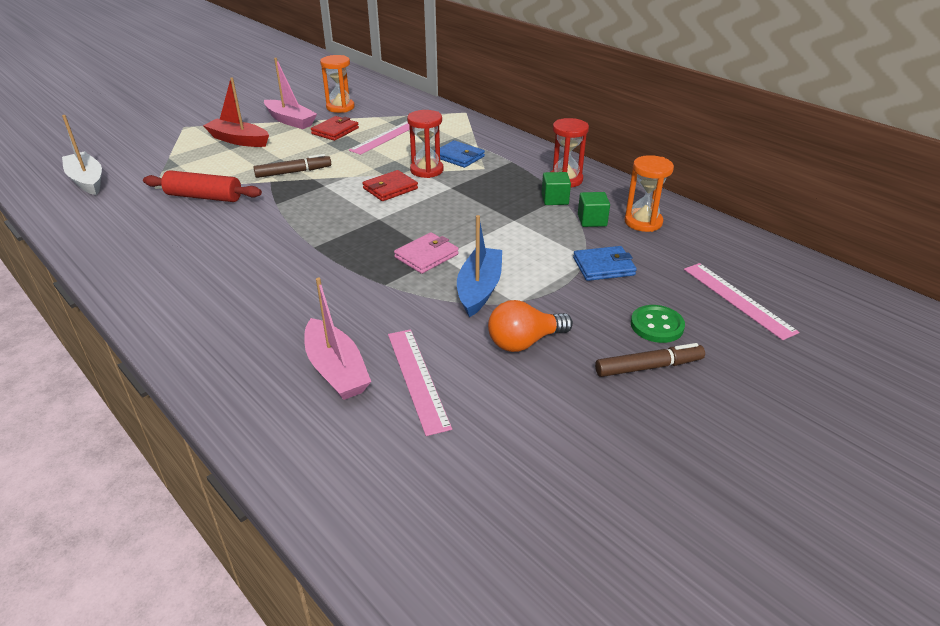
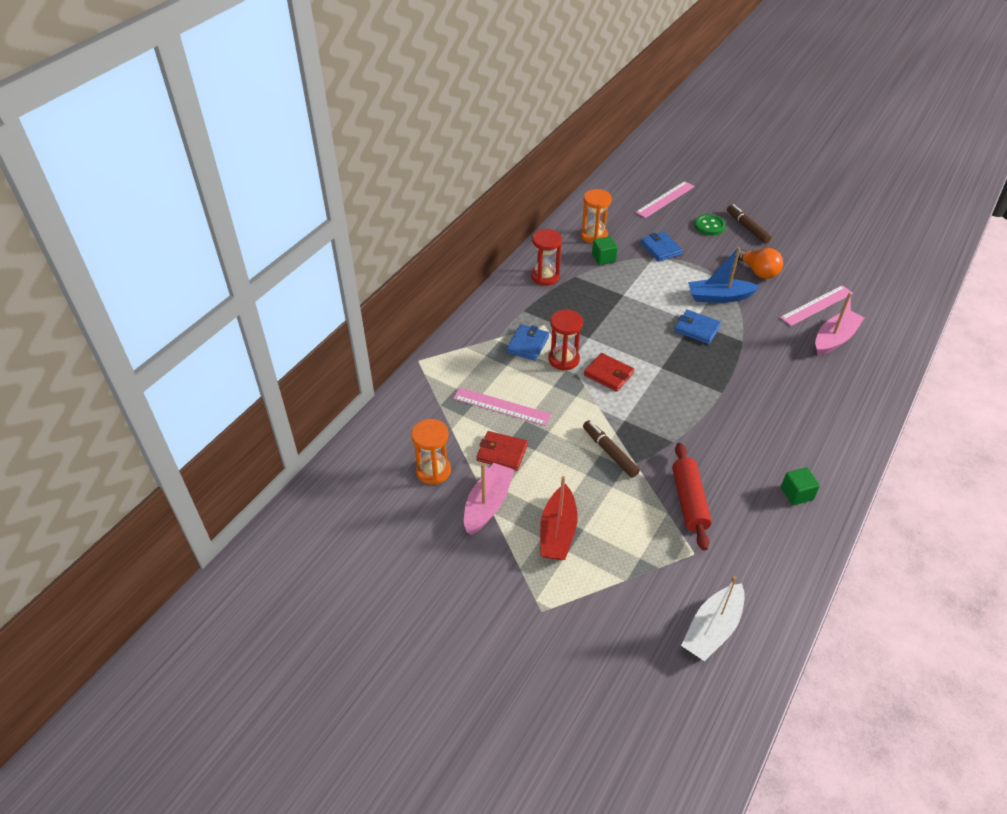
camera: 105 degrees left, 10 degrees up
(426, 256) = (697, 329): pink wallet -> blue wallet
(555, 199) = (581, 278): green cube -> green cube (796, 493)

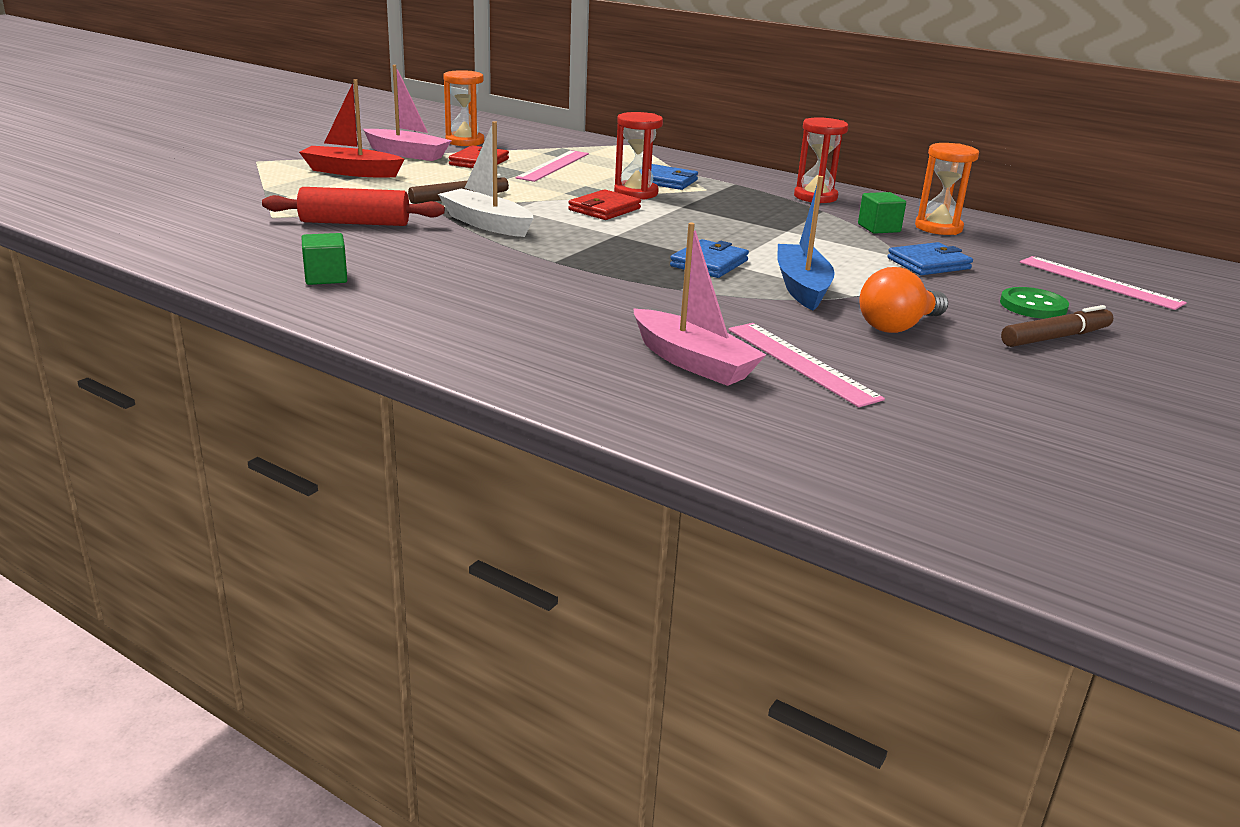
camera: 90 degrees right, 20 degrees down
(712, 629) = (160, 213): white boat -> white boat (486, 224)

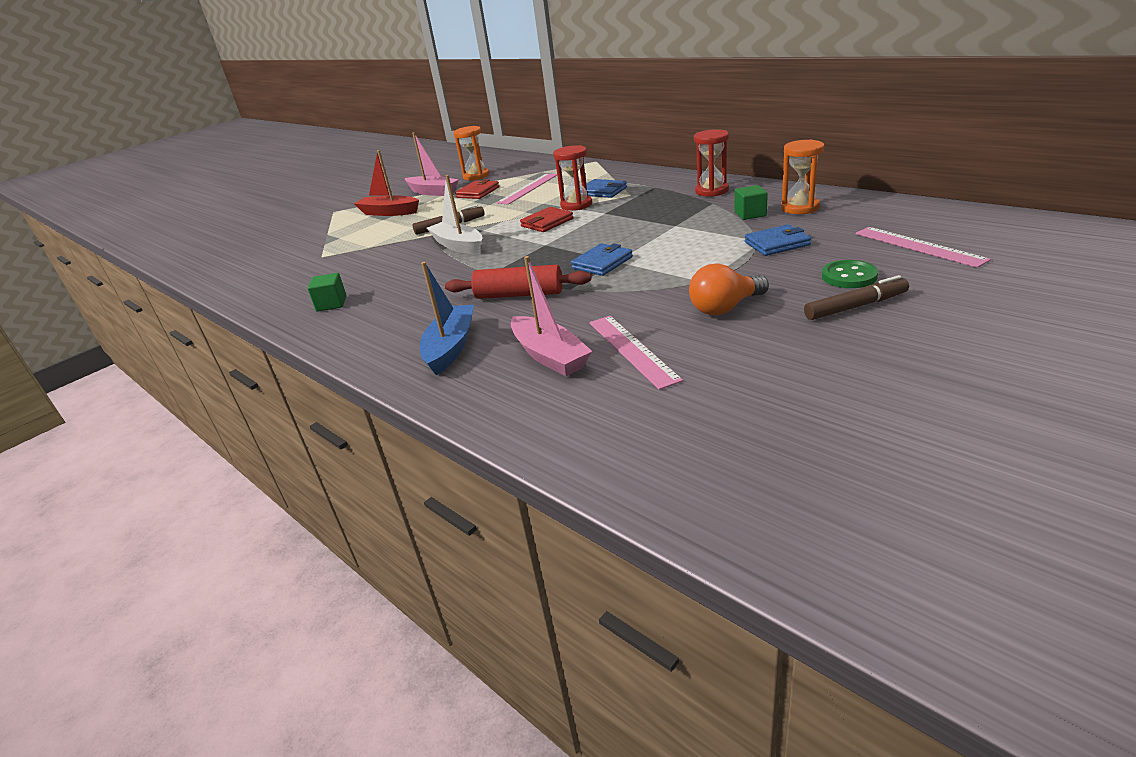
camera: 15 degrees right, 5 degrees up
(355, 223) = (371, 255): red rolling pin -> red rolling pin (519, 295)
(801, 287) = (664, 277): blue boat -> blue boat (451, 347)

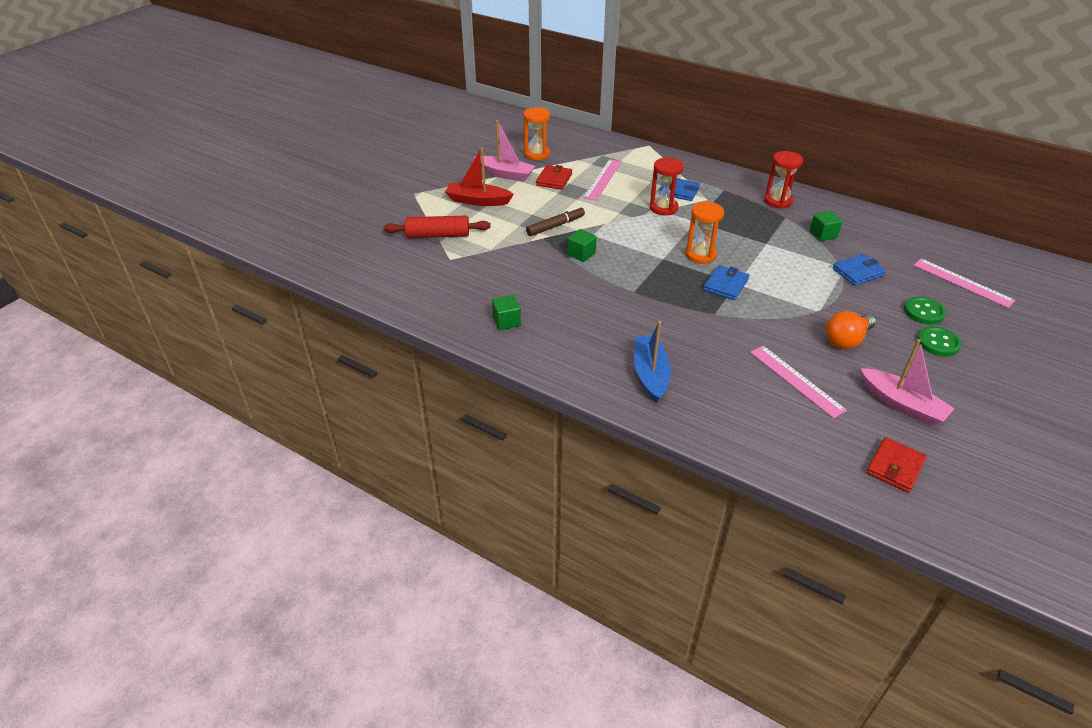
camera: 15 degrees left, 10 degrees up
(458, 246) = (581, 254): white boat -> green cube
(519, 295) = (674, 318): red rolling pin -> red rolling pin (438, 235)
(547, 222) = (648, 229): red wallet -> red wallet (895, 467)
(549, 356) = (736, 385): pink boat -> pink boat (902, 404)
(800, 208) = (860, 230): orange hourglass -> orange hourglass (700, 255)
(855, 306) = (938, 343): brown marker -> green button

